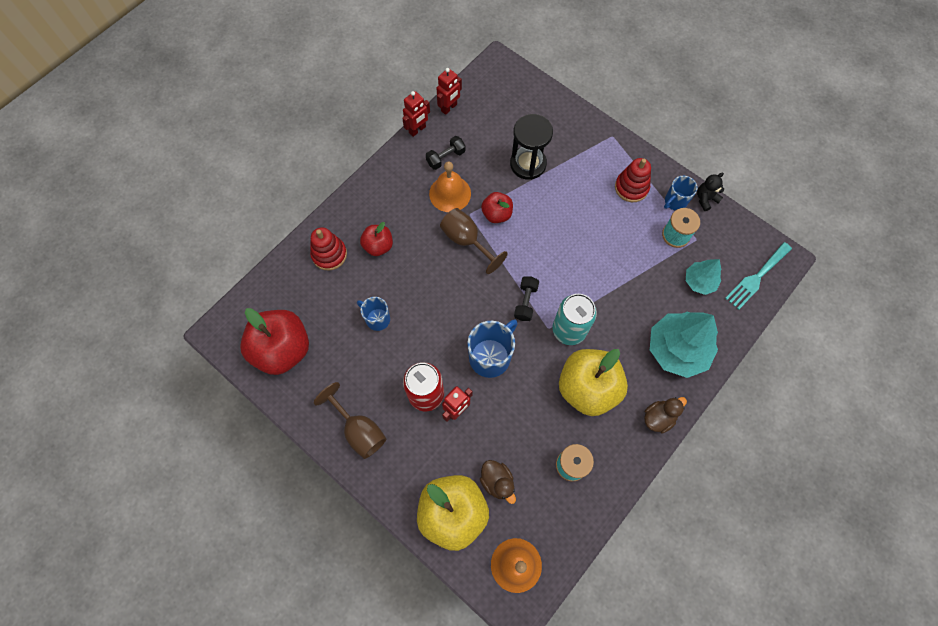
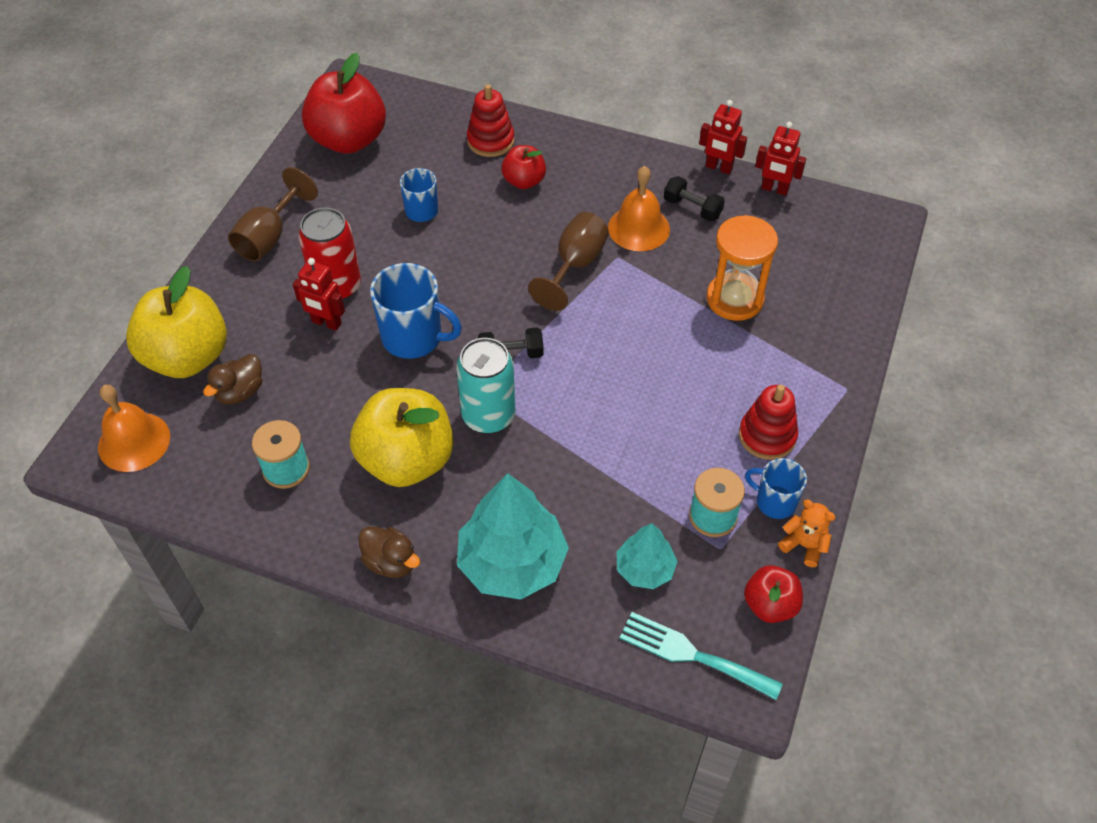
camera: 70 degrees right, 15 degrees down
(497, 214) = (633, 286): red apple -> red apple (770, 605)
(528, 164) = (734, 299): black hourglass -> orange hourglass
(705, 199) = (804, 545): black teddy bear -> orange teddy bear

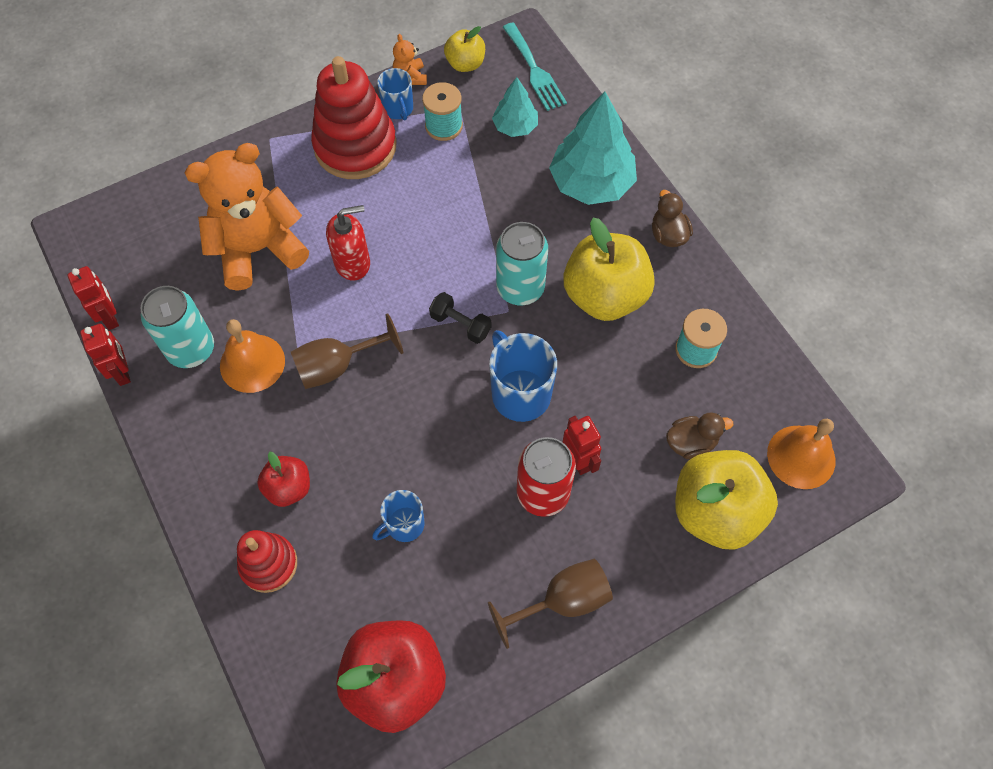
camera: 140 degrees left, 10 degrees up
(649, 340) = (352, 263): none -> red soap dispenser
(692, 208) = (191, 349): black dumbbell -> turquoise can
(734, 299) = (258, 249): orange hourglass -> orange teddy bear
(767, 436) = (355, 146): red stacking toy -> red stacking toy, size x1.75
(770, 605) = (465, 64): red apple -> yellow apple

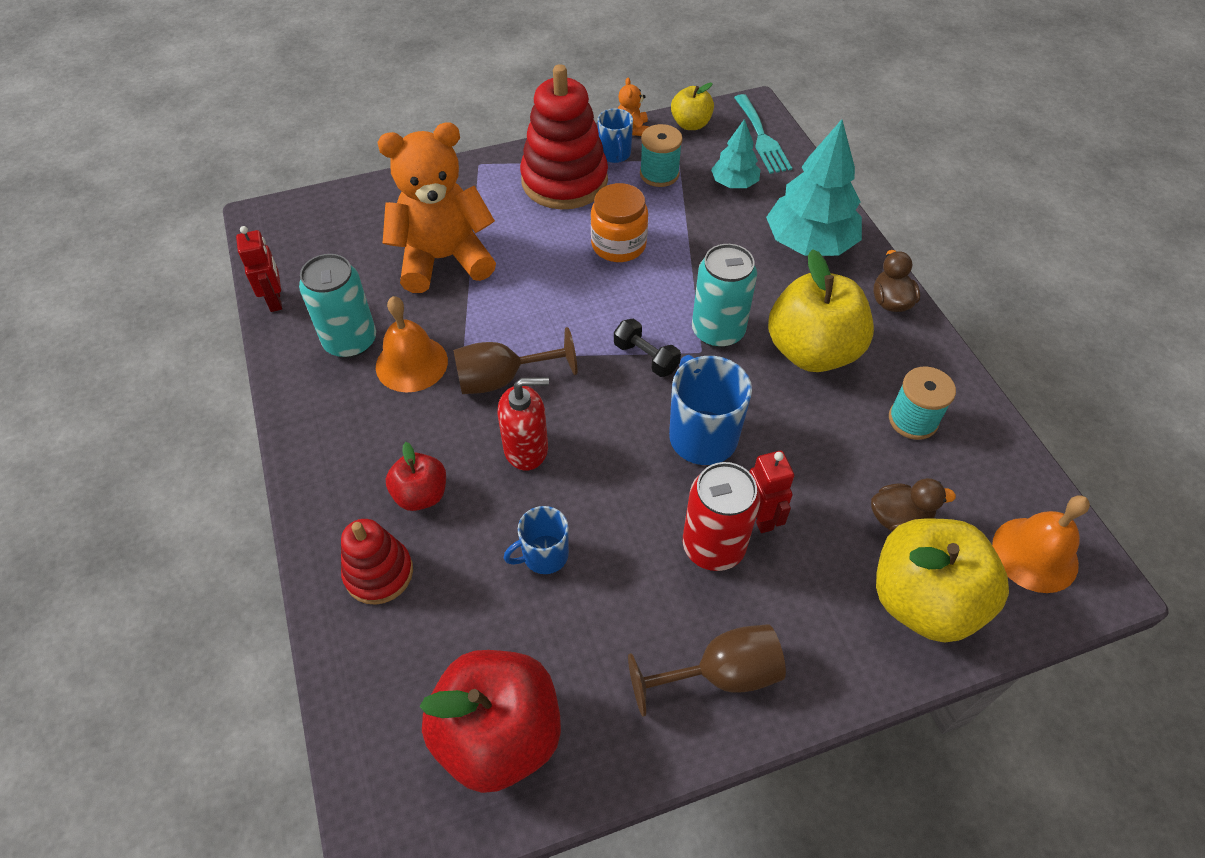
camera: 10 degrees right, 10 degrees down
(122, 372) = (273, 353): red robot -> none
(352, 263) = (540, 284): red soap dispenser -> red soap dispenser (526, 449)
(418, 210) = (618, 245): none -> orange jar

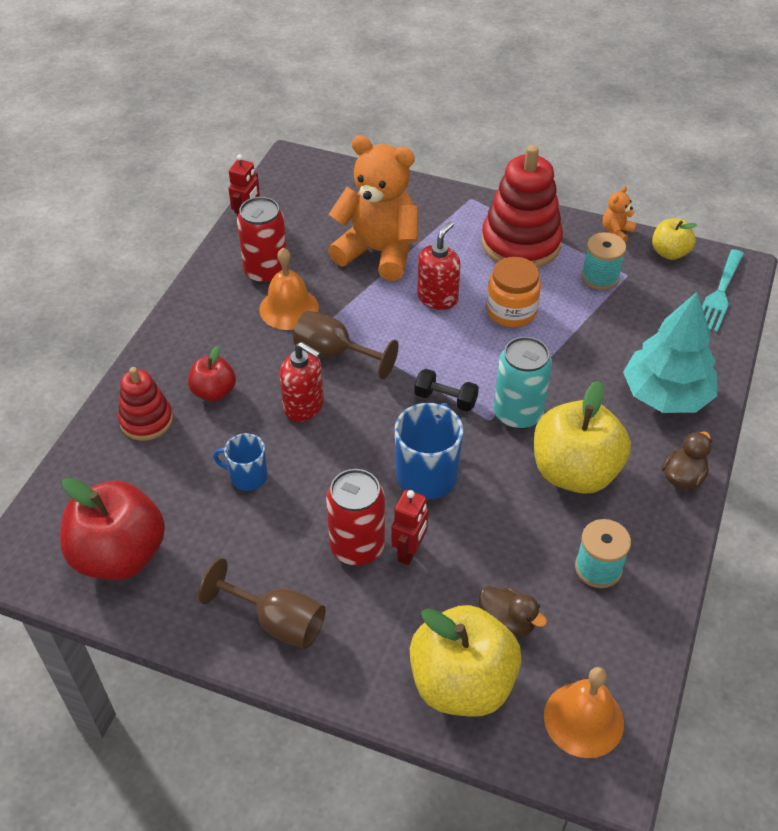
camera: 40 degrees right, 5 degrees down
(350, 341) = (266, 272): turquoise can -> red can
(543, 270) = (437, 298): none -> red soap dispenser
(615, 154) = (581, 244): blue mug -> none
(646, 357) = (445, 399): black dumbbell -> black dumbbell turned 60 degrees counterclockwise
(734, 183) = (654, 316): turquoise tree -> none

